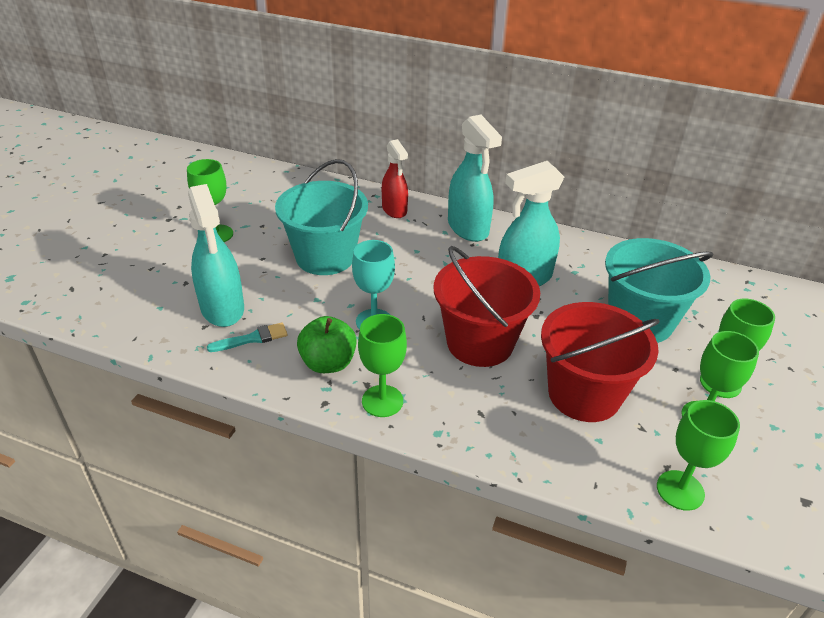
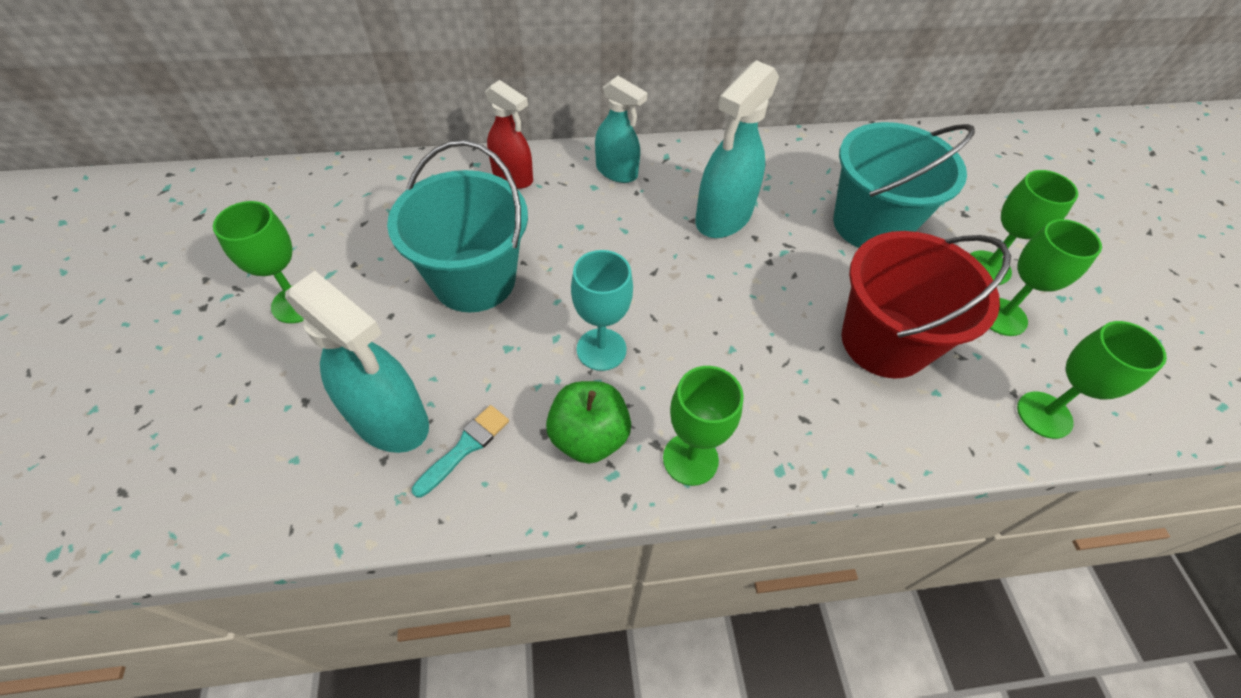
camera: 30 degrees left, 15 degrees up
(468, 228) = (617, 172): turquoise spray bottle -> turquoise spray bottle, size x0.66
(480, 343) = (738, 324): red bucket -> none

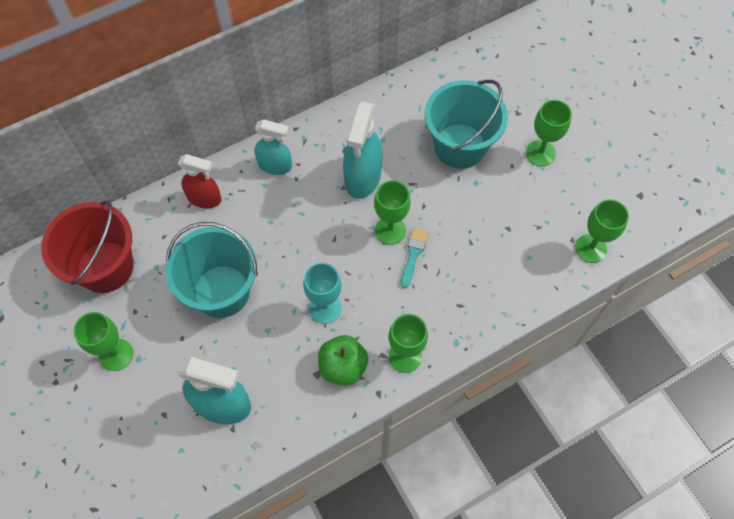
camera: 20 degrees left, 10 degrees up
(465, 447) = (275, 402): turquoise brush -> turquoise brush (413, 254)
(884, 342) = (491, 234): red bucket -> red bucket (105, 267)
(1002, 317) = (556, 188): green goblet -> green goblet (390, 230)

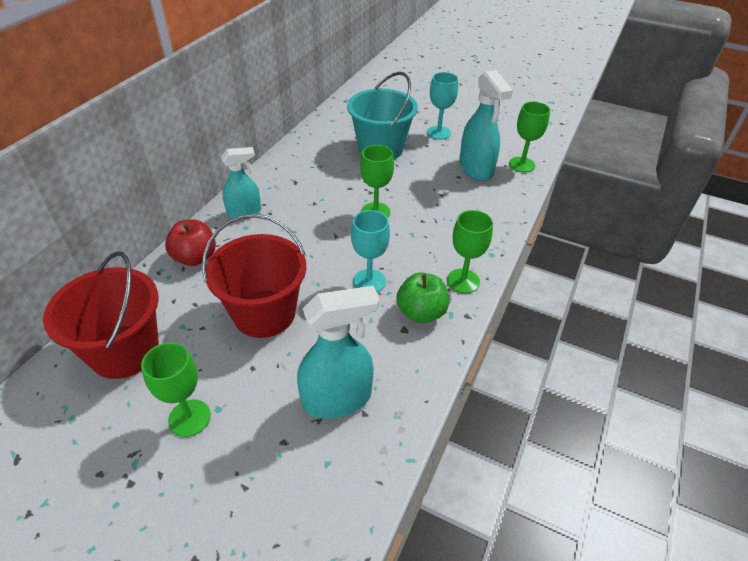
camera: 35 degrees left, 20 degrees down
(204, 198) = (195, 258): red spray bottle -> red apple
(221, 291) = (264, 313): turquoise bucket -> red bucket
(362, 177) = (324, 191): turquoise spray bottle -> turquoise spray bottle (476, 169)
(413, 254) = (407, 218): turquoise brush -> none
(540, 153) = (438, 133): green goblet -> turquoise goblet

